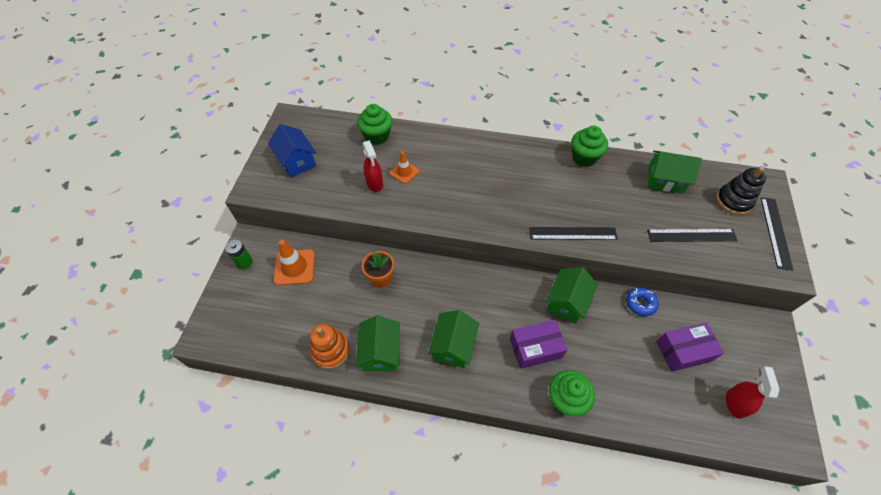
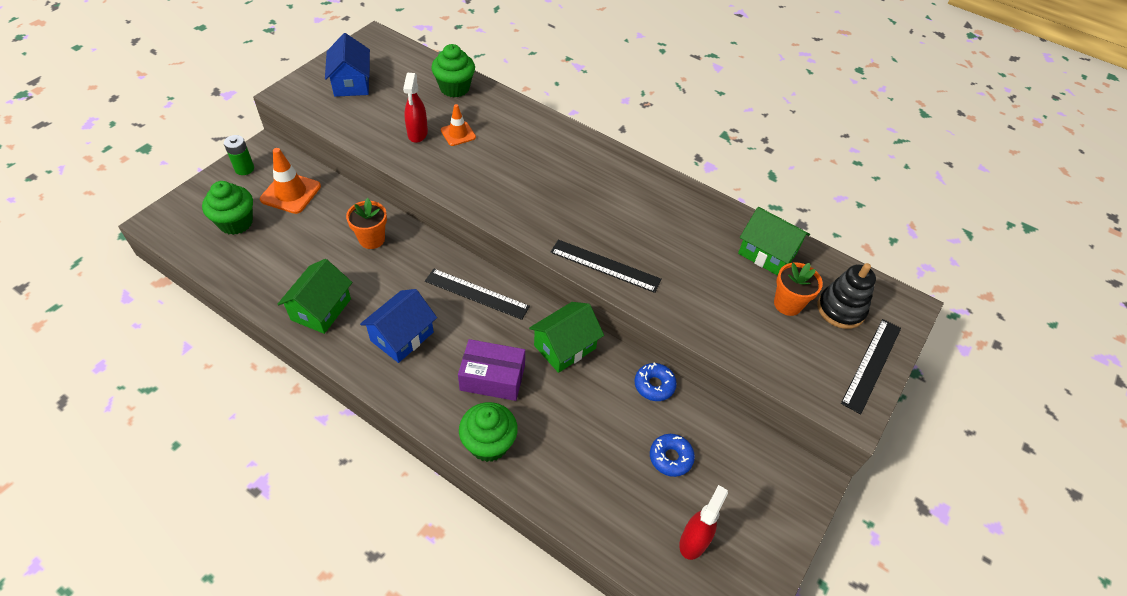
camera: 20 degrees right, 5 degrees down
(330, 350) = (271, 286): orange stacking toy -> none
(453, 346) = (402, 336): green house -> blue house
(584, 158) = (681, 193): green cupcake -> green cupcake (236, 222)
(683, 351) = (670, 457): purple box -> blue donut
(691, 235) = (754, 324): black ruler -> black ruler (476, 294)
(701, 211) = (787, 304): none -> orange flower pot

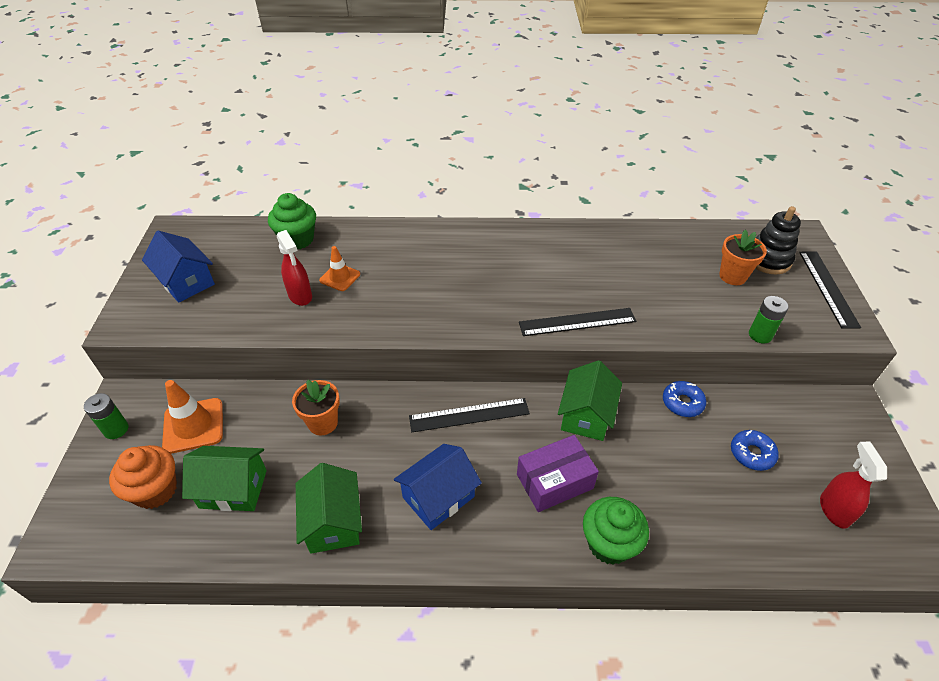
camera: 30 degrees left, 5 degrees down
(236, 222) = (155, 490): green cupcake -> orange cupcake
(402, 336) = (438, 497): blue house -> blue house turned 45 degrees clockwise
(754, 364) = (760, 335): none -> green battery
(767, 253) = (680, 246): green house -> green house (233, 489)

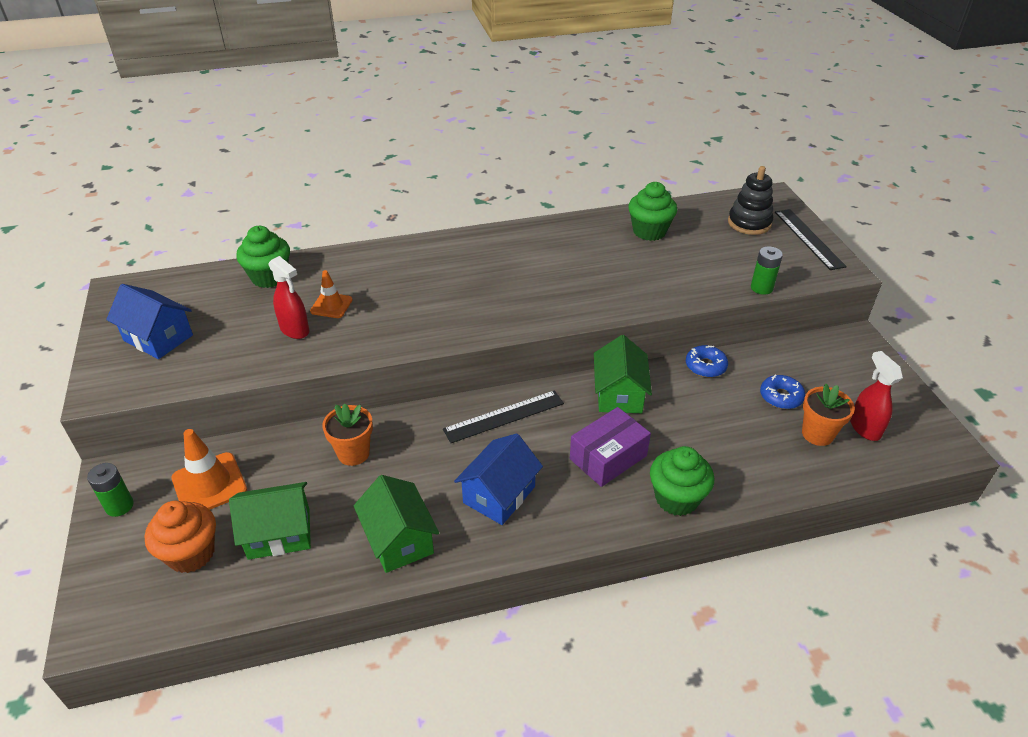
camera: 15 degrees left, 5 degrees down
(577, 322) = (590, 305): black ruler -> none
(661, 252) = (649, 231): none -> green cupcake
(732, 276) = (721, 242): orange flower pot -> orange flower pot (817, 434)

